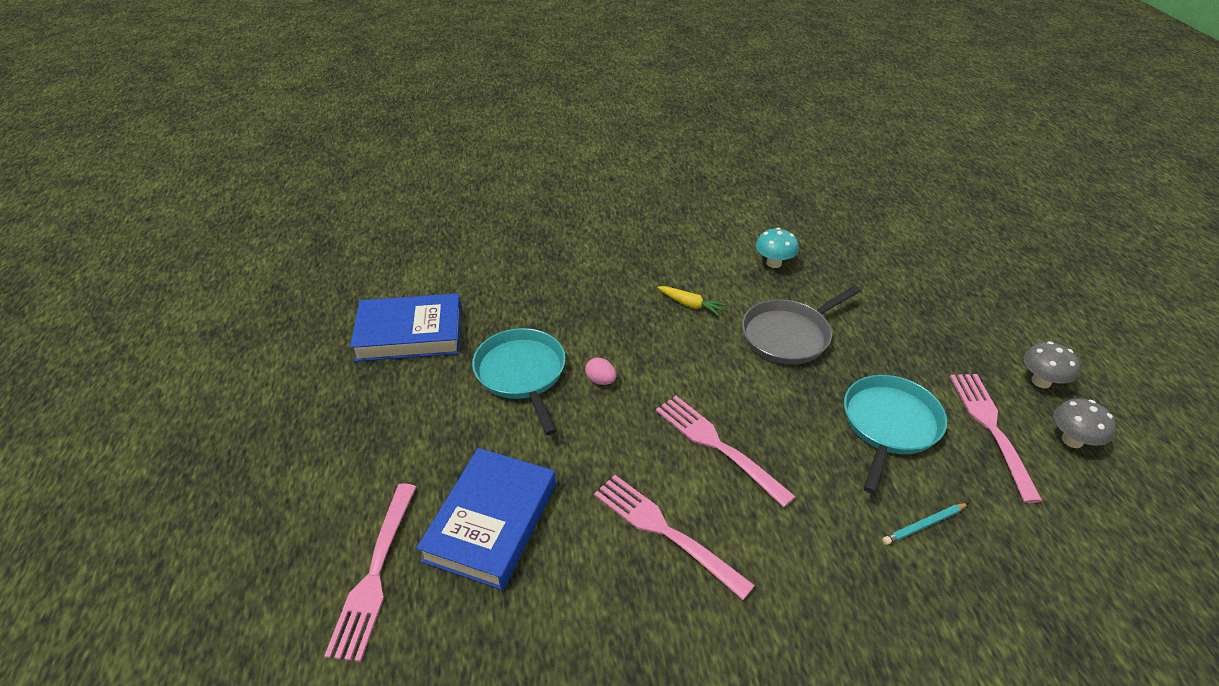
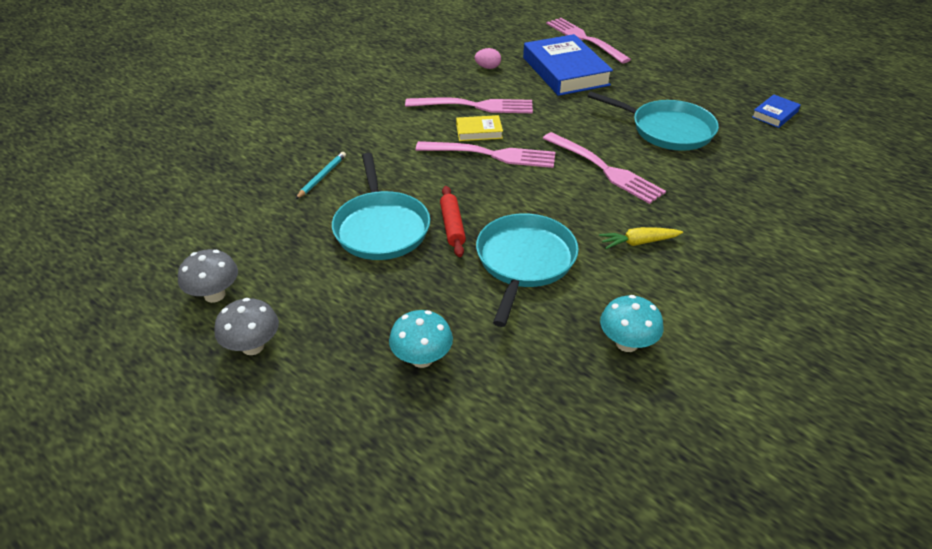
camera: 140 degrees right, 0 degrees up
(410, 333) = (775, 114): blue book -> blue book, size x0.47
(600, 380) = (615, 151): pink egg -> pink egg (488, 67)
(700, 486) = (479, 131): none -> yellow book
(788, 335) = (524, 261): grey pan -> turquoise pan
(822, 392) = (452, 226): none -> red rolling pin
(913, 316) = (422, 358): none -> turquoise mushroom
(991, 428) = (293, 268): pink fork -> pink fork (604, 169)

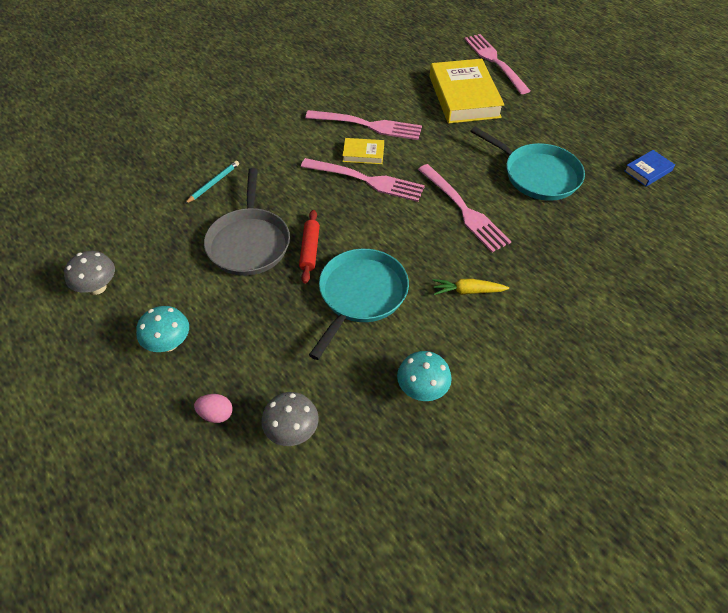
camera: 10 degrees right, 10 degrees up
(253, 346) = (115, 340): grey mushroom -> grey mushroom (292, 431)
(381, 228) = (249, 243): turquoise pan -> grey pan
(422, 358) = (246, 375): turquoise mushroom -> turquoise mushroom (168, 343)
(488, 67) = (393, 84): pink egg -> pink egg (216, 414)
(565, 71) = (464, 97): blue book -> yellow book

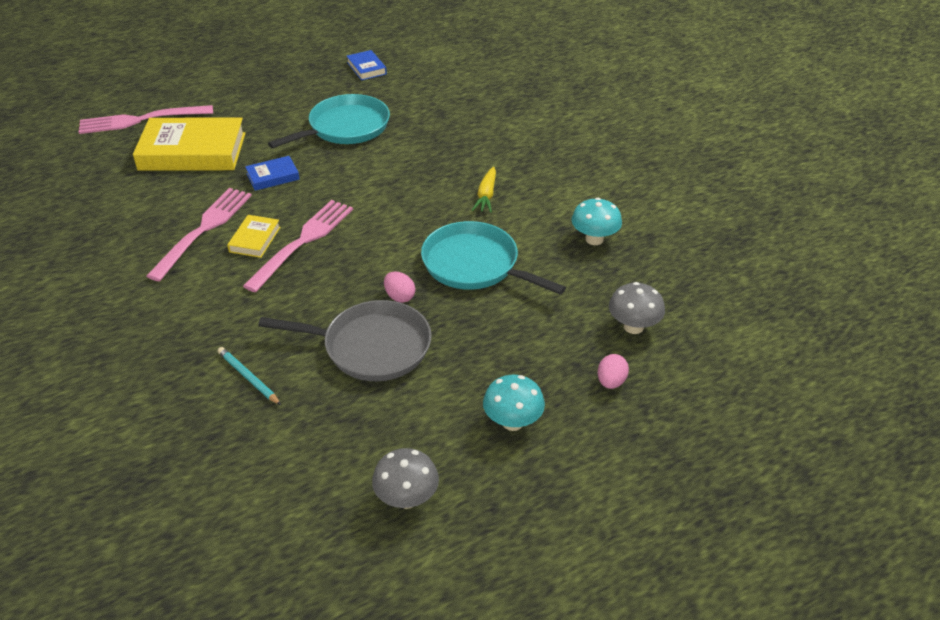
camera: 80 degrees left, 10 degrees down
(309, 250) = (399, 297): red rolling pin -> pink egg
(447, 146) = (273, 176): none -> blue book
(463, 210) = (377, 181): pink fork -> none

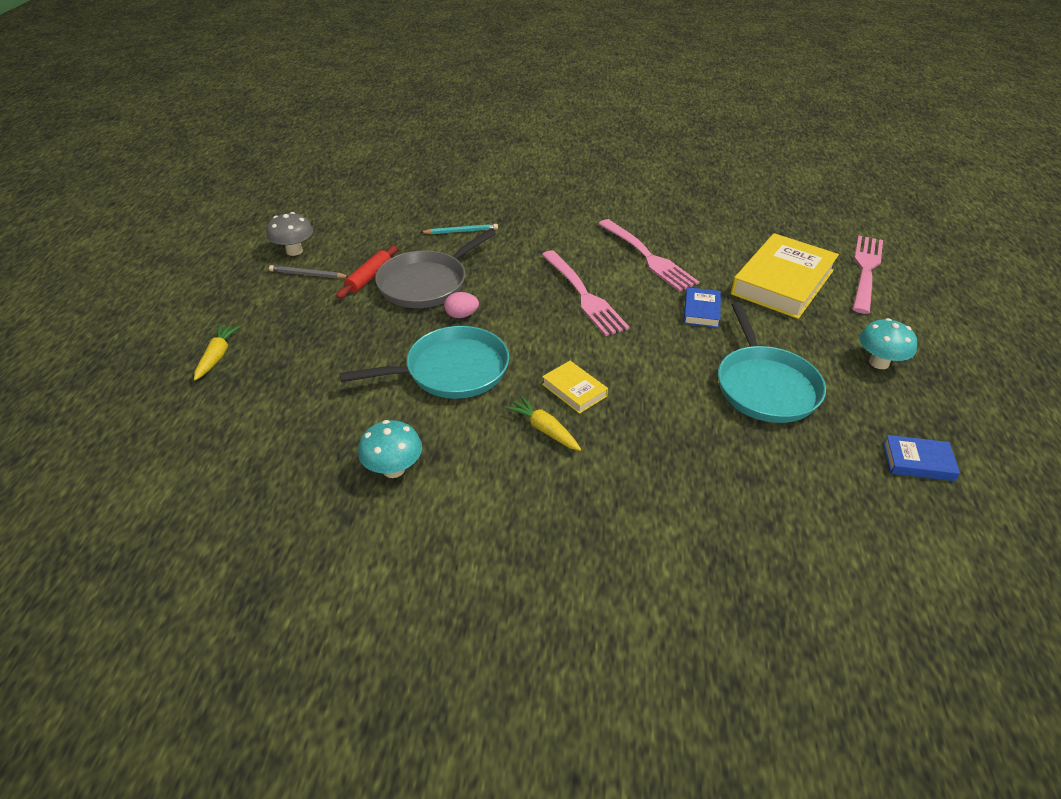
camera: 125 degrees right, 0 degrees up
(255, 239) = (611, 275): yellow book -> yellow book (574, 390)
(399, 395) = (369, 277): none -> red rolling pin
(438, 449) = (308, 274): none -> grey pencil
(512, 422) = (281, 311): turquoise mushroom -> turquoise mushroom (879, 362)
(611, 382) = (242, 373): pink egg -> none
(613, 416) = (217, 356): none -> yellow carrot
(633, 327) = (267, 421): grey mushroom -> none

